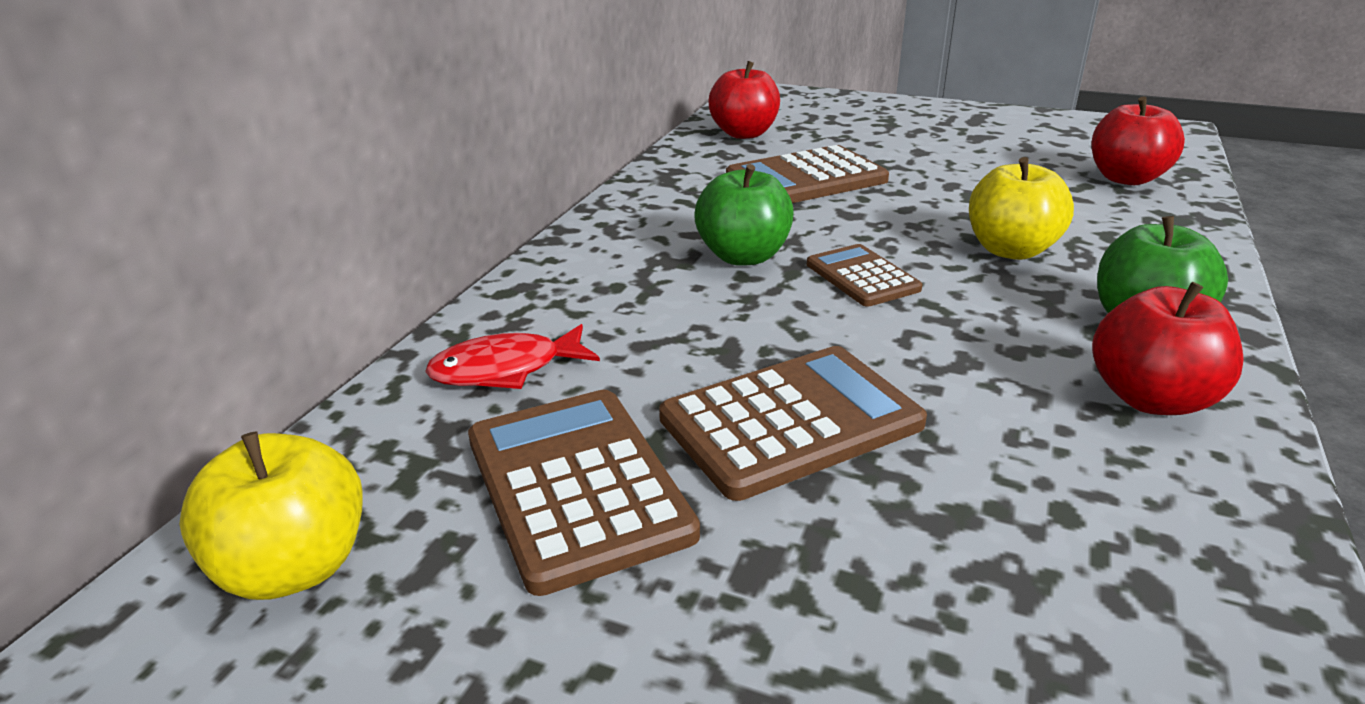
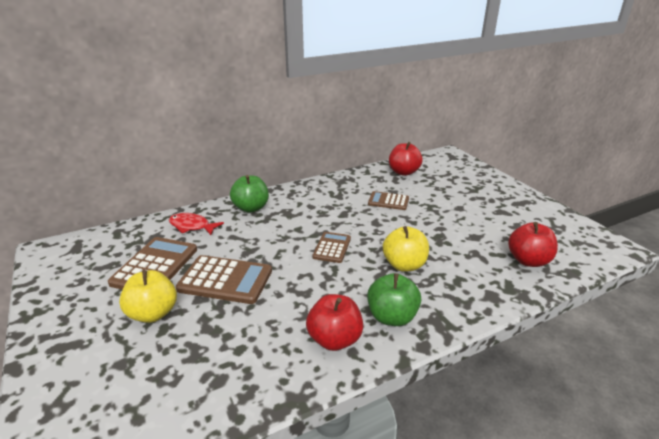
camera: 40 degrees right, 0 degrees up
(294, 567) = (86, 251): yellow apple -> yellow apple (153, 313)
(743, 256) = (310, 222): green apple -> green apple (251, 208)
(806, 179) = (388, 201): brown calculator -> brown calculator, size x0.60

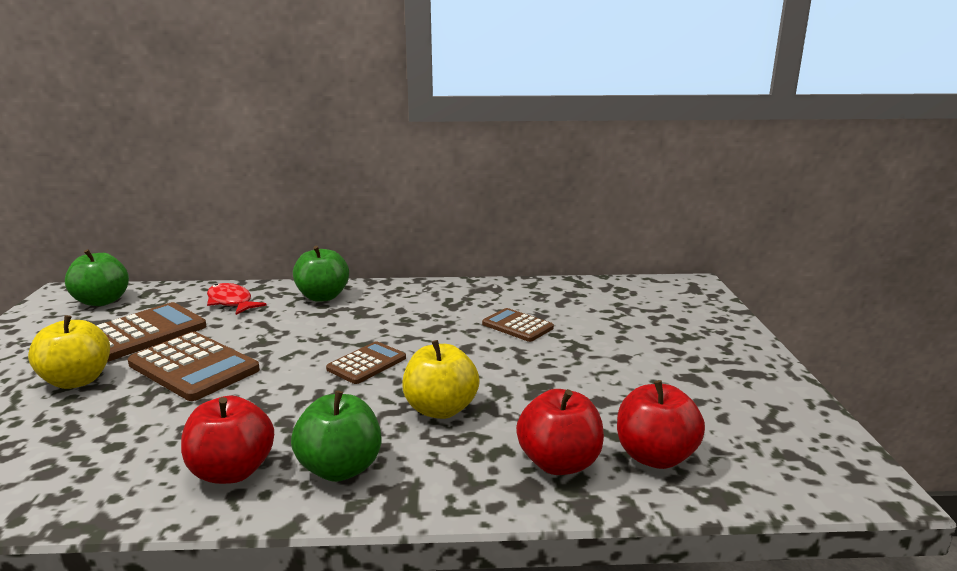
camera: 25 degrees right, 10 degrees down
(89, 249) = (102, 301): none -> green apple
(403, 172) = (587, 295): red apple -> red apple (559, 463)

